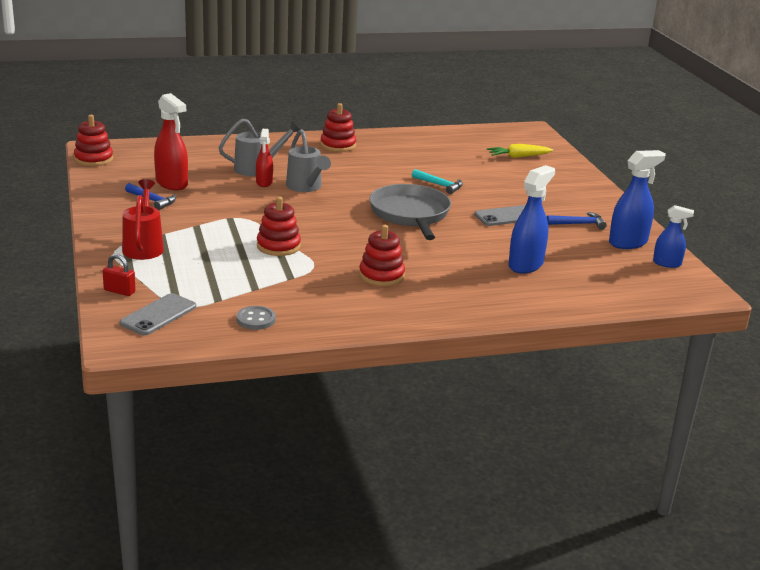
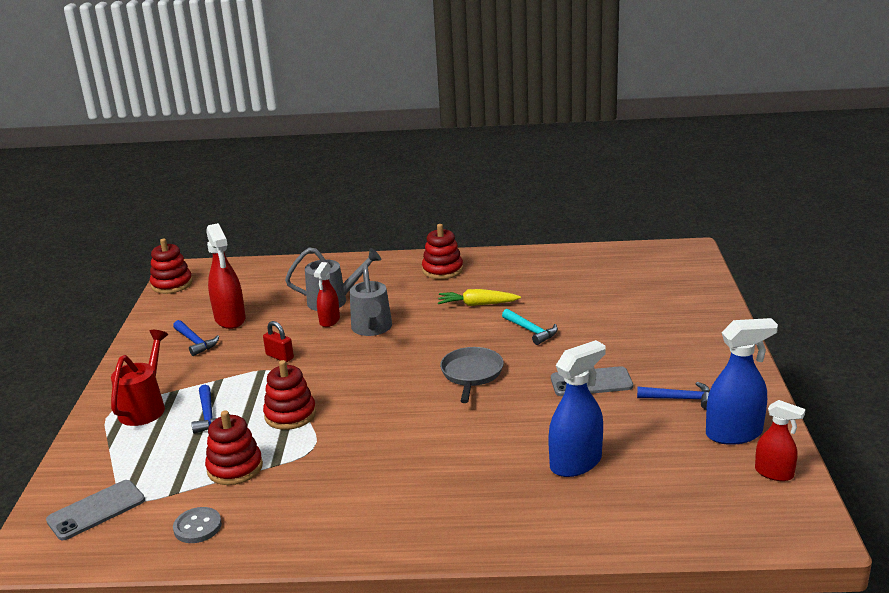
camera: 20 degrees right, 0 degrees up
(119, 291) = (78, 471): red padlock -> red padlock (279, 356)
(206, 250) = (208, 415): none -> blue hammer
(381, 276) = (384, 468): red stacking toy -> red stacking toy (235, 468)
(410, 214) = (471, 374): grey pan -> grey pan, size x0.64
(518, 157) = (652, 290): yellow carrot -> yellow carrot (477, 304)
(667, 263) = (774, 473): blue spray bottle -> red spray bottle

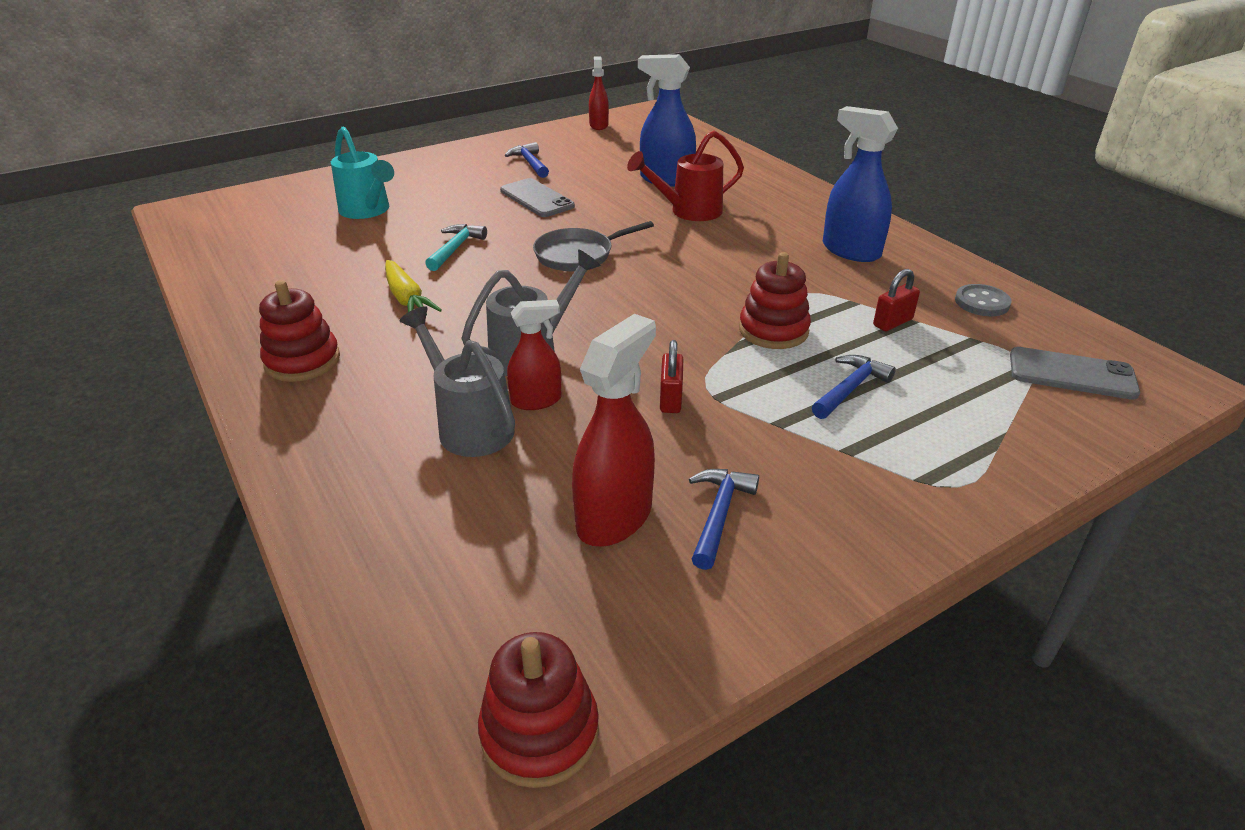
camera: 125 degrees left, 10 degrees up
(145, 407) = (909, 456): red watering can -> red watering can (689, 211)
(235, 468) = (892, 322): red stacking toy -> red padlock
(630, 310) = (367, 211): none -> turquoise watering can
(734, 433) = (562, 141): blue spray bottle -> blue spray bottle (850, 250)

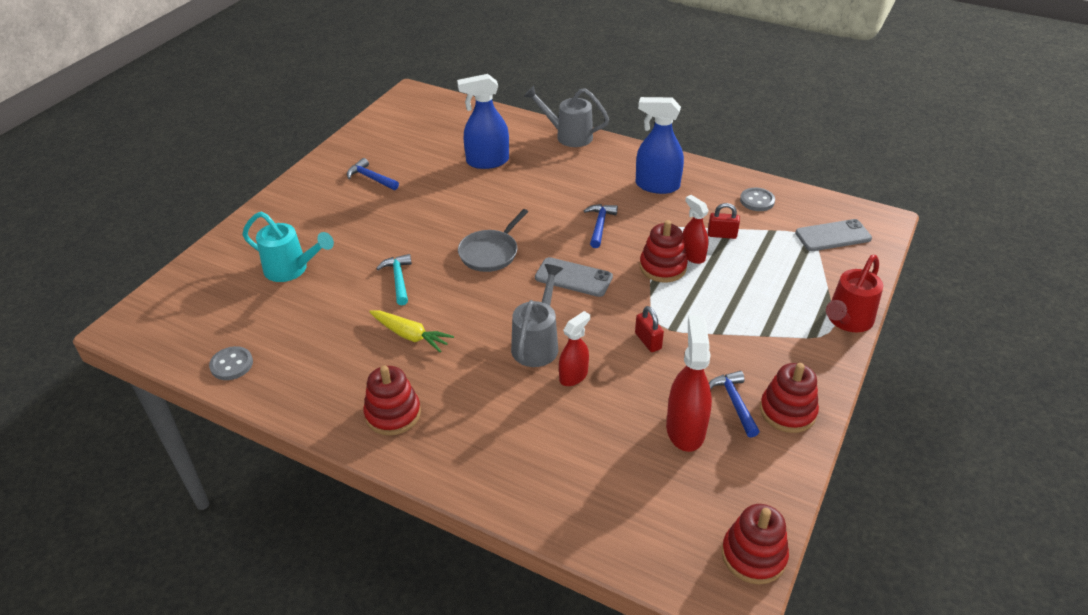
camera: 30 degrees left, 5 degrees up
(220, 266) = (231, 364): none -> grey button
(469, 425) = (551, 410): grey watering can -> grey watering can (568, 136)
(536, 198) = (411, 212): grey phone -> grey phone (573, 277)
(598, 125) = (386, 121): red spray bottle -> red spray bottle (692, 255)
(689, 211) = (529, 187): red watering can -> red watering can (847, 321)
(791, 560) = (787, 411): none -> red stacking toy
(850, 389) = (735, 292): blue hammer -> blue hammer (600, 225)
(892, 322) = (722, 235): red padlock -> red padlock turned 75 degrees clockwise

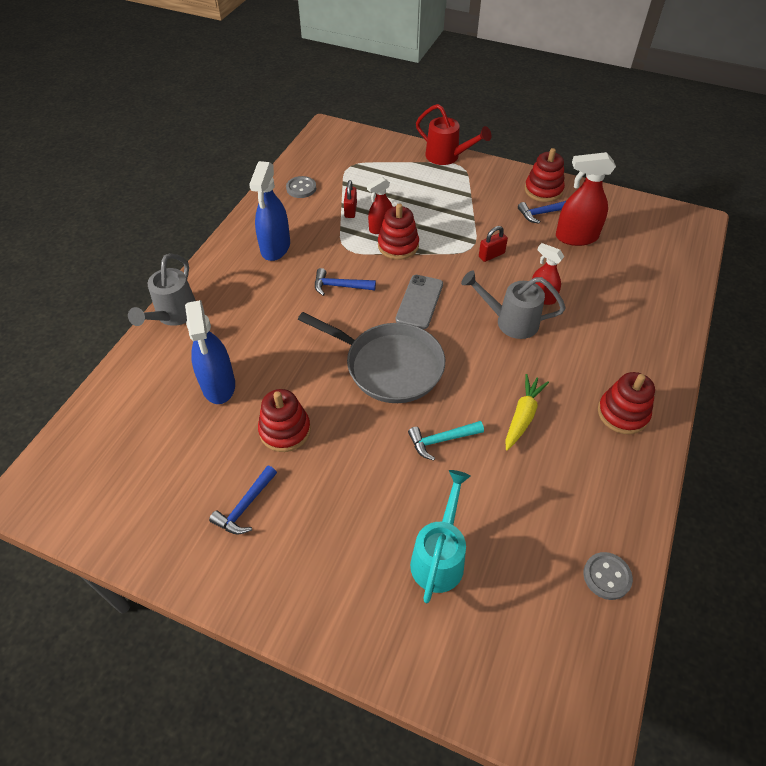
camera: 95 degrees left, 10 degrees up
(490, 253) = (389, 366): grey pan -> grey pan, size x1.57
(753, 555) = (665, 212): red stacking toy -> red stacking toy (285, 430)
(833, 236) = (349, 153): grey phone -> none

